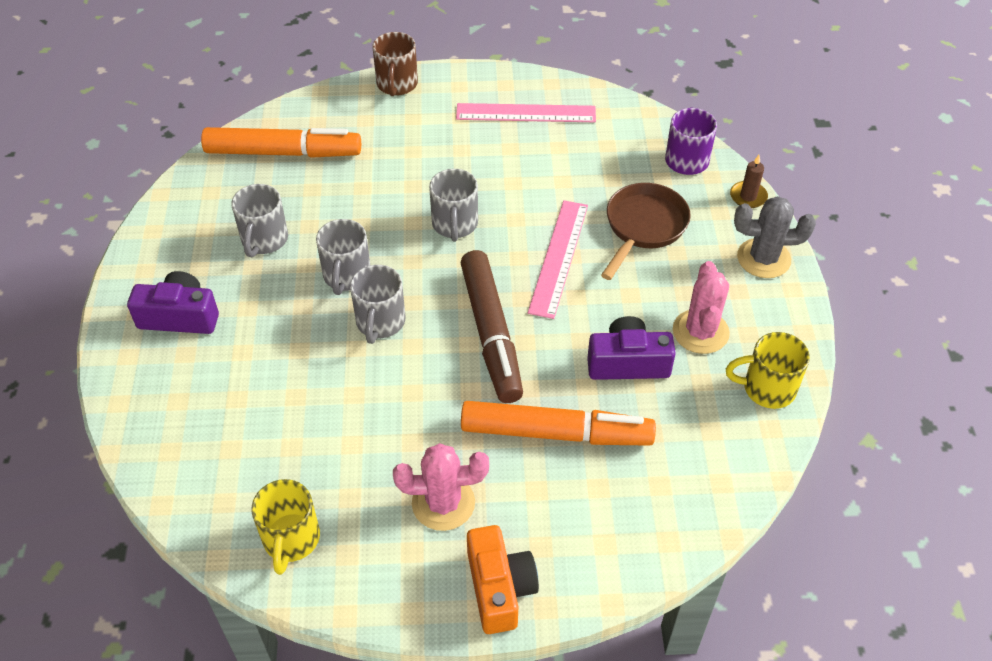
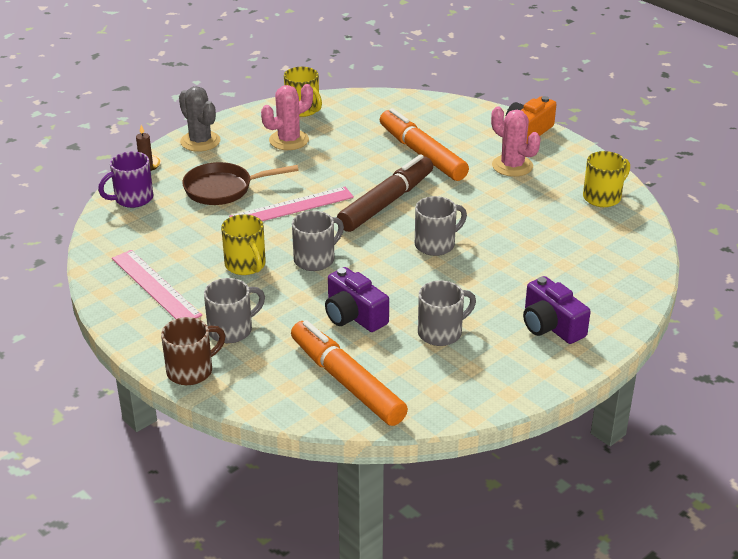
camera: 130 degrees left, 15 degrees down
(346, 276) = (420, 278): grey mug -> grey mug (232, 330)
(496, 177) = (246, 265): none -> yellow mug
(628, 363) = (343, 152): purple camera -> purple camera (353, 315)

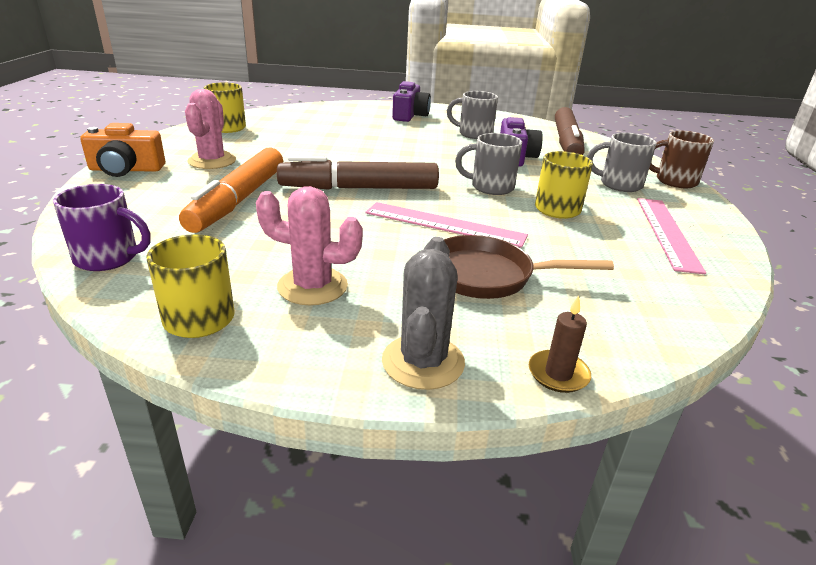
camera: 135 degrees left, 5 degrees down
(132, 199) = (628, 329): purple mug -> purple mug (109, 258)
(223, 189) = (488, 276): brown pan -> brown pan turned 150 degrees clockwise
(347, 382) = (566, 142): orange marker -> brown marker
(436, 244) = (386, 157): grey mug -> none

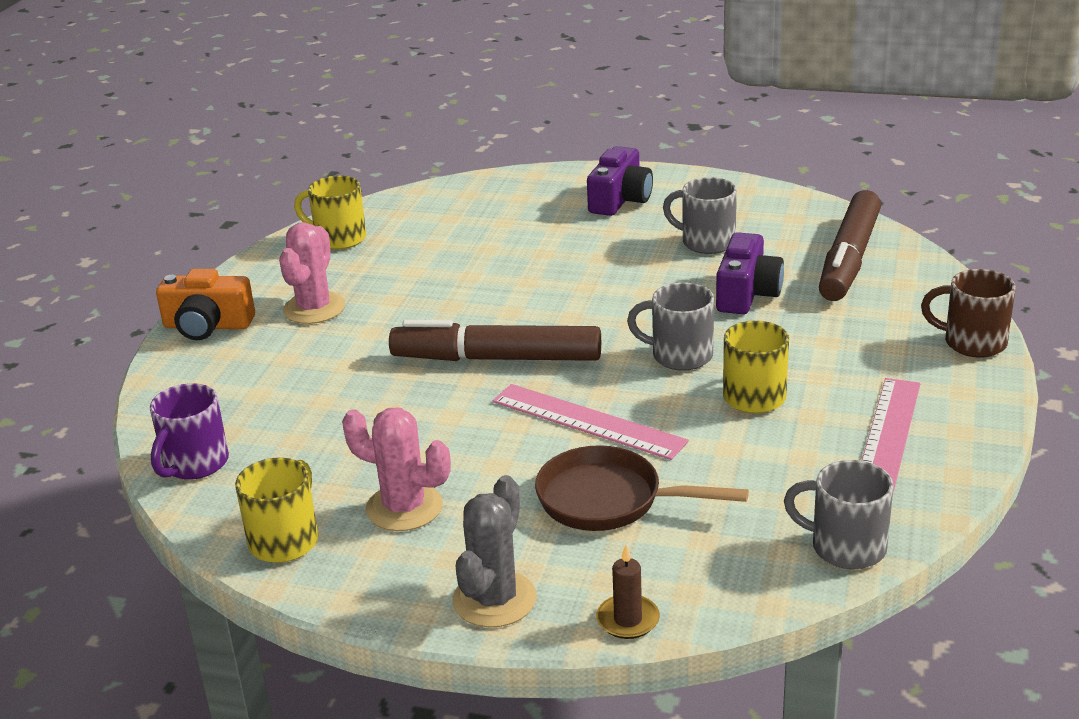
camera: 15 degrees right, 0 degrees up
(109, 258) = (194, 464): purple mug -> purple mug turned 90 degrees clockwise
(239, 200) = (341, 379): orange marker -> none
(619, 184) = (877, 350): grey mug -> grey mug (845, 547)

